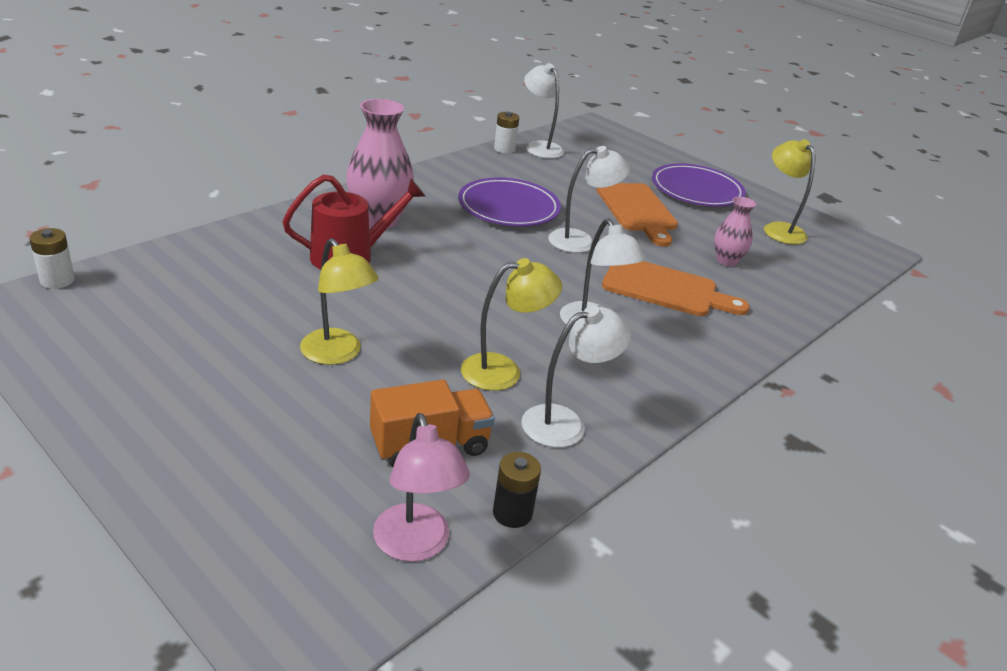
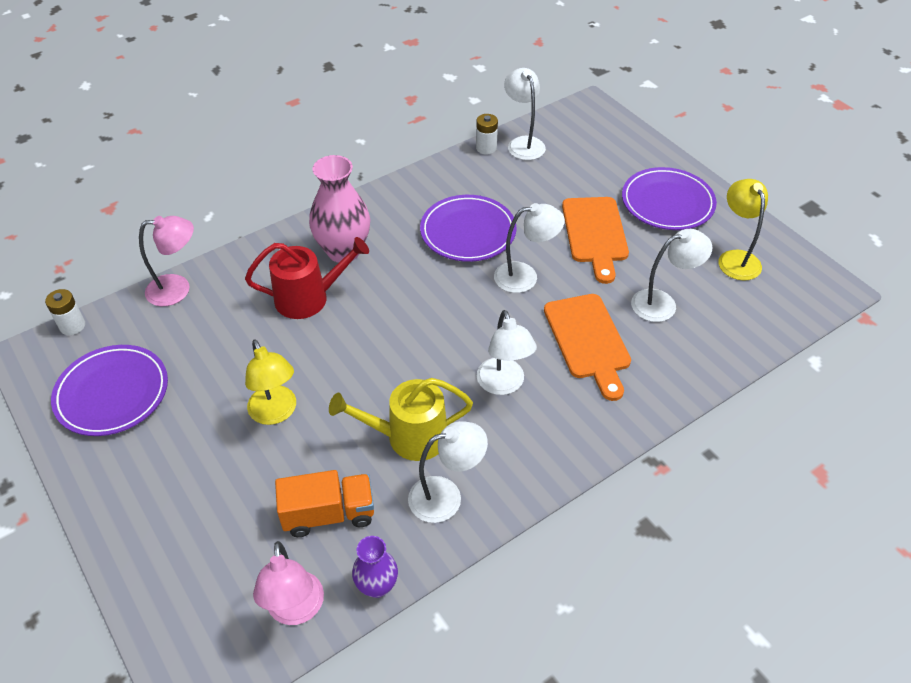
camera: 15 degrees right, 15 degrees up
(120, 341) = (112, 393): none -> purple plate
(189, 249) = (177, 289): none -> pink lamp
(503, 371) = (409, 437): yellow lamp -> yellow watering can
(512, 513) = (377, 586): black battery -> purple vase
(665, 289) = (588, 340): orange cutting board -> orange cutting board turned 45 degrees clockwise
(726, 261) = (662, 303): pink vase -> white lamp

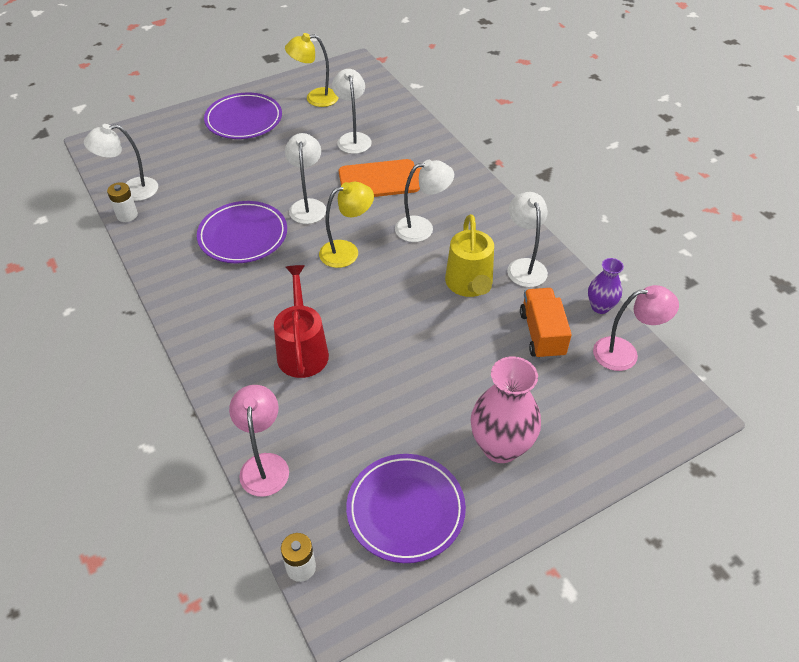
camera: 85 degrees left, 0 degrees up
(276, 413) = (440, 371): yellow lamp -> yellow lamp (347, 251)
(343, 251) = (243, 324): pink vase -> pink vase (500, 447)
(595, 234) = (268, 162): orange cutting board -> none

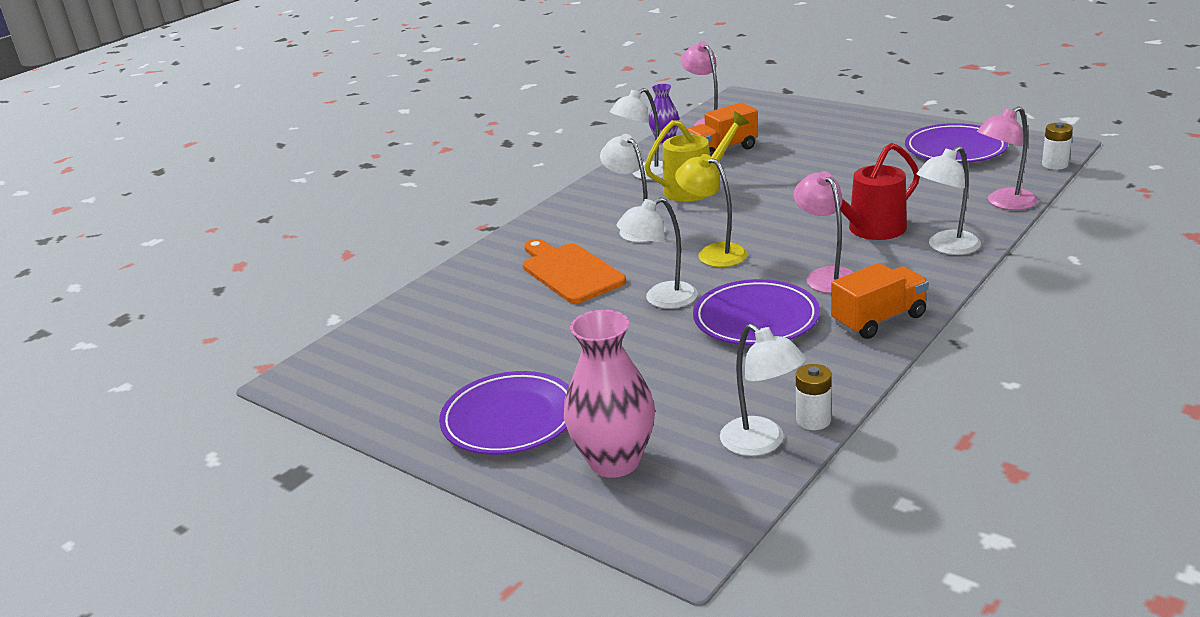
camera: 110 degrees left, 20 degrees down
(184, 288) = (879, 320): none -> orange truck
(260, 291) = (826, 276): none -> pink lamp
(315, 98) = (413, 379): yellow lamp -> none
(353, 138) = (498, 317): white lamp -> white lamp (946, 247)
(500, 447) = (855, 137): pink vase -> pink vase (614, 461)

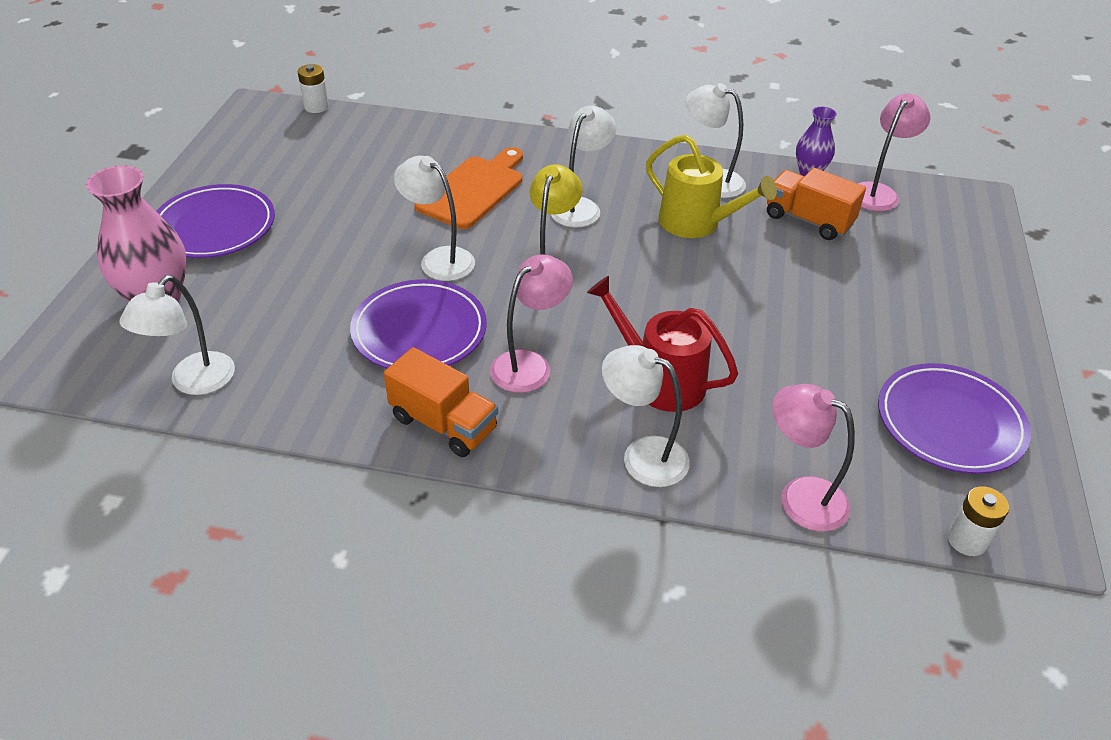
camera: 60 degrees right, 15 degrees up
(813, 420) = (237, 409): white battery -> white battery (316, 107)

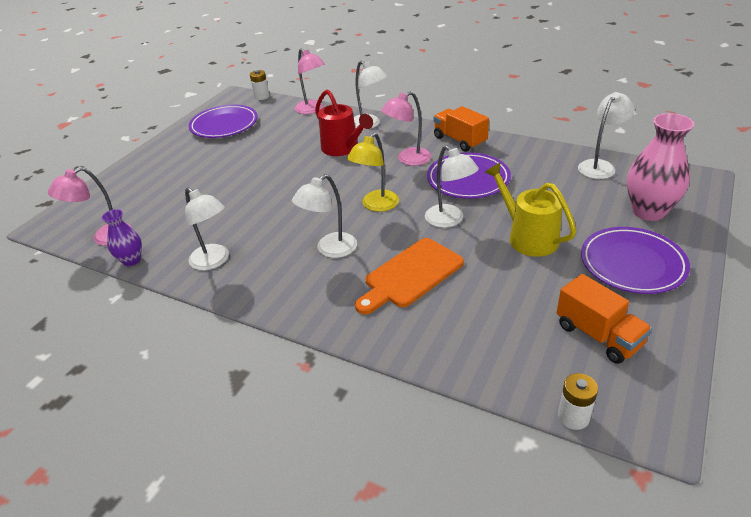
camera: 160 degrees left, 5 degrees down
(696, 223) = (255, 228): yellow watering can -> yellow watering can (528, 237)
(808, 220) = (177, 222): orange truck -> orange truck (598, 335)

